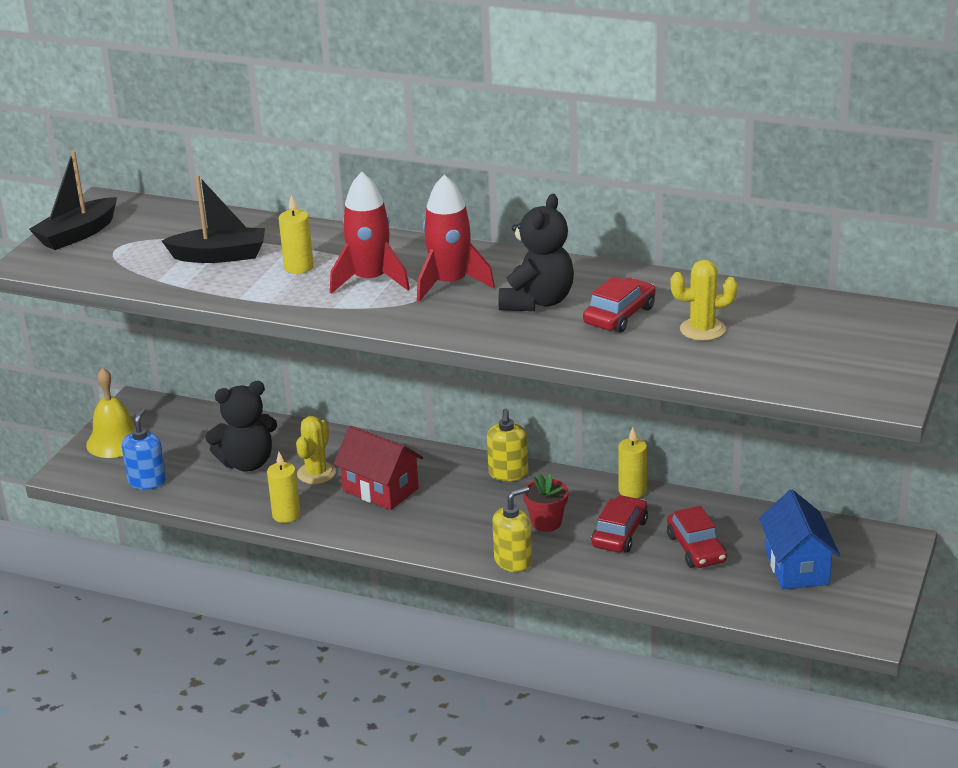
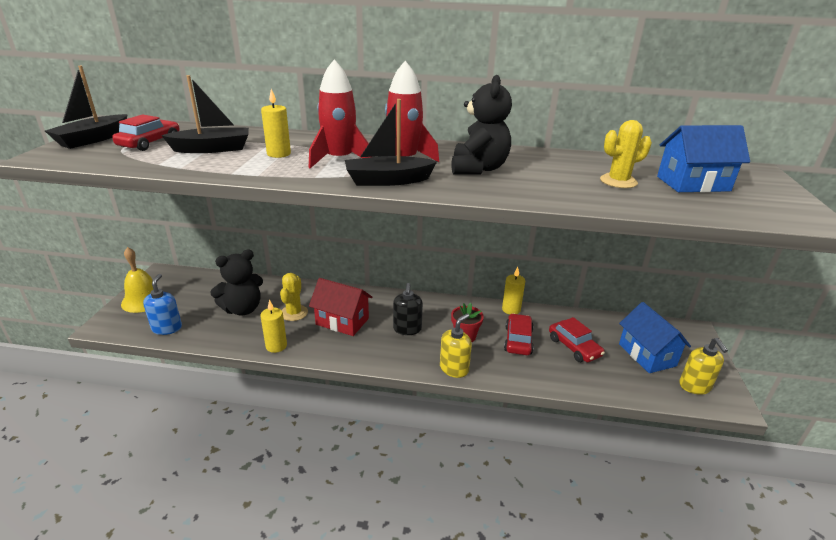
camera: 15 degrees left, 0 degrees up
(416, 317) = (388, 180): none -> black boat
(468, 507) = (407, 329): none -> black soap dispenser
(508, 473) = (426, 304): yellow soap dispenser -> yellow soap dispenser (695, 386)
(619, 315) = (547, 175): red car -> red car (149, 143)
(798, 337) = (693, 184): none -> blue house

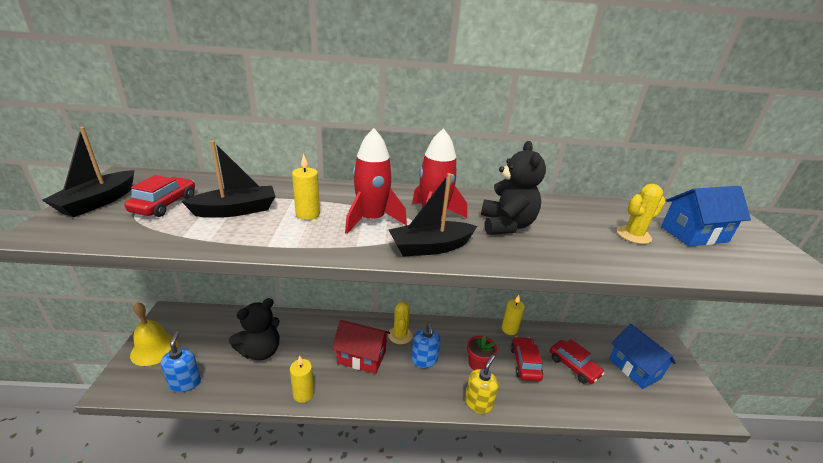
camera: 10 degrees left, 0 degrees up
(294, 313) = (313, 351): yellow cactus -> yellow cactus (400, 335)
(407, 329) = (424, 360): black soap dispenser -> blue soap dispenser
(695, 386) = (682, 399): yellow soap dispenser -> none

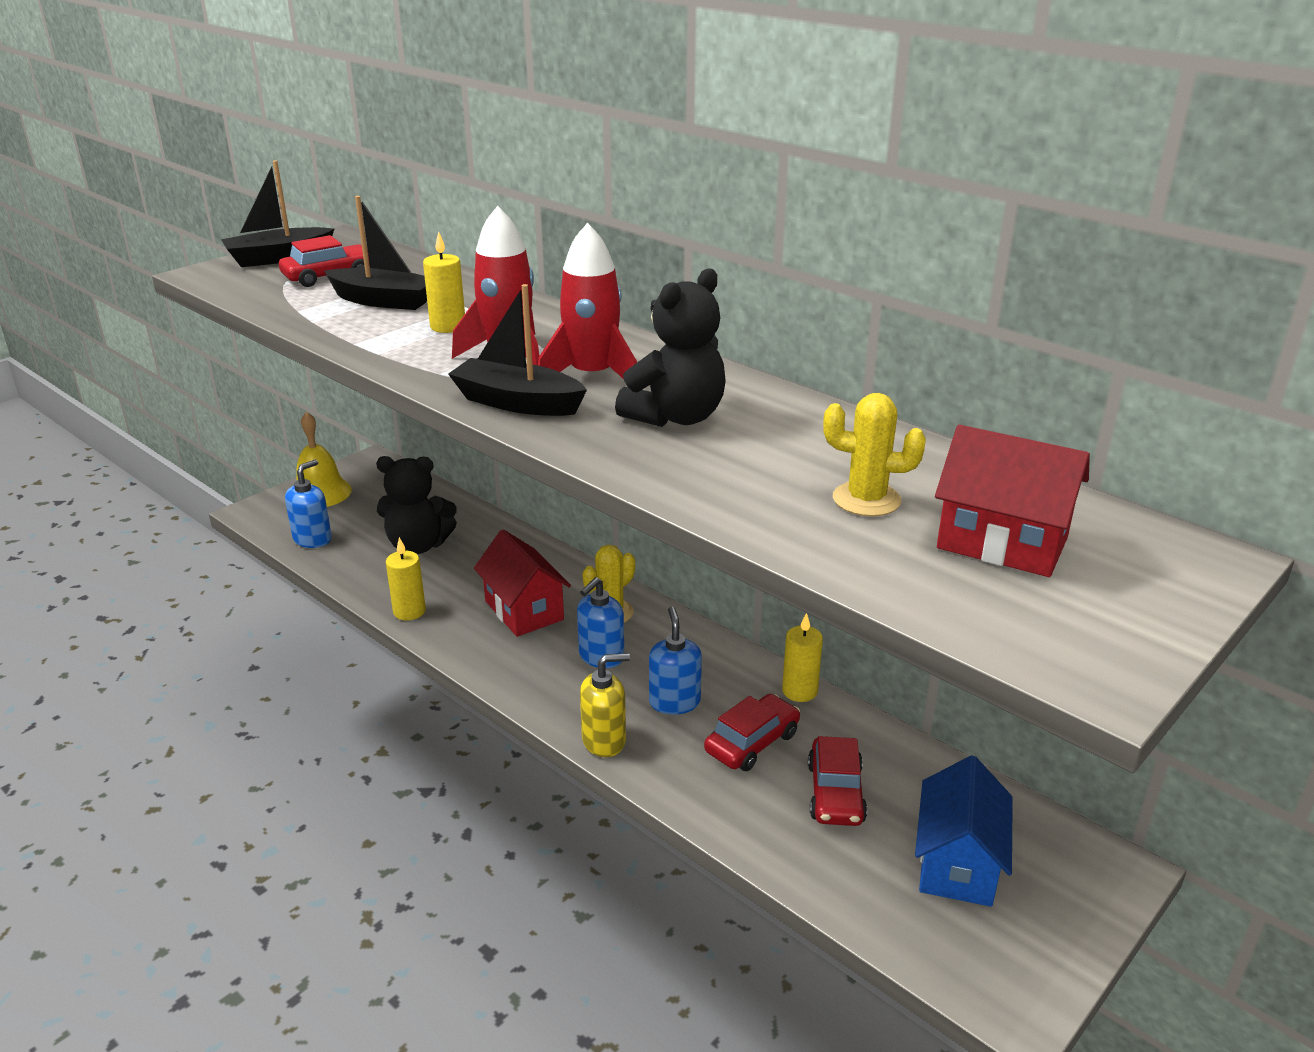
camera: 45 degrees right, 0 degrees up
(478, 363) = (674, 702): red flower pot -> blue soap dispenser
(694, 234) = (1002, 543): blue house -> red house

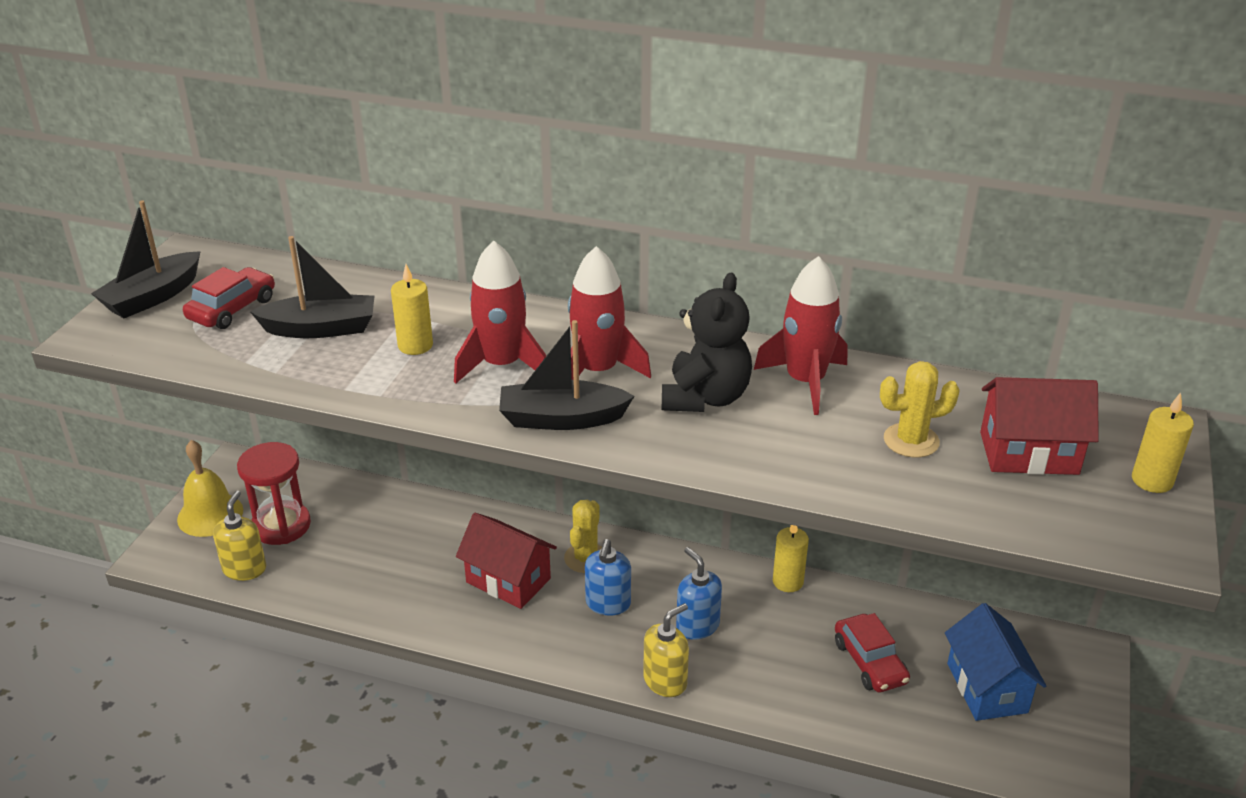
camera: 25 degrees left, 5 degrees up
(313, 539) = (245, 569): blue soap dispenser -> yellow soap dispenser
(368, 515) = (281, 525): none -> red hourglass
(409, 611) = (403, 615): yellow candle -> yellow candle (1152, 480)
(418, 545) = (357, 544): black teddy bear -> none
(752, 742) = (781, 641): red car -> none
(796, 426) = (805, 381): none -> red rocket

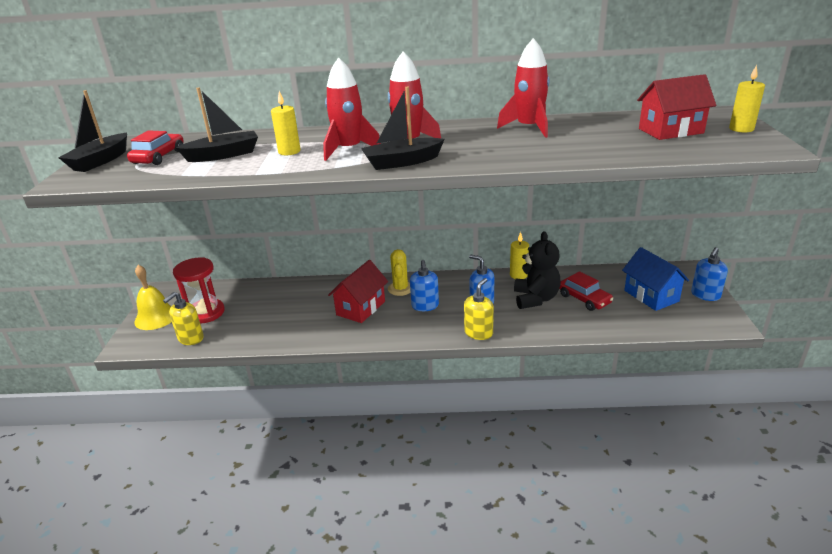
camera: 15 degrees left, 5 degrees down
(245, 569) = (190, 338): yellow soap dispenser -> yellow soap dispenser turned 135 degrees counterclockwise
(508, 580) = (360, 308): red house -> red house turned 75 degrees counterclockwise
(705, 398) = (479, 142): black teddy bear -> black teddy bear (535, 299)
(911, 441) = (606, 137): yellow cactus -> none
(1082, 713) = (705, 295): none -> blue soap dispenser

